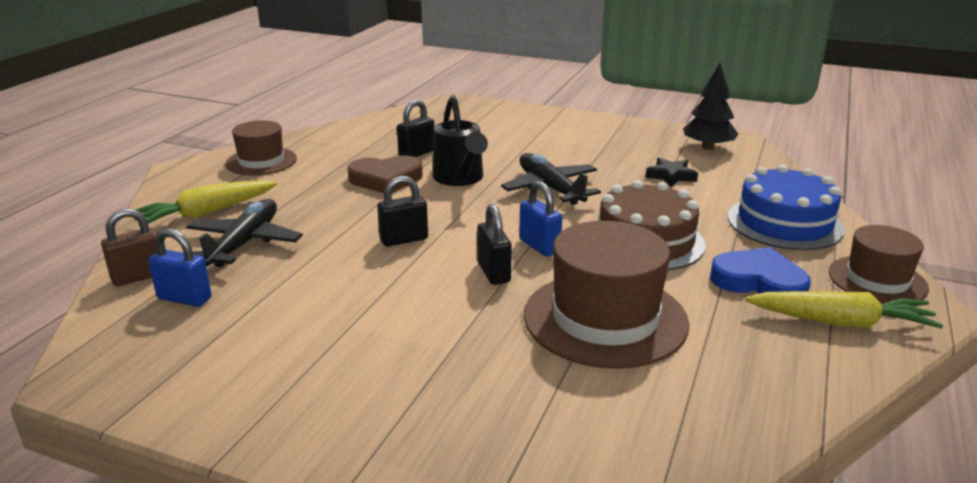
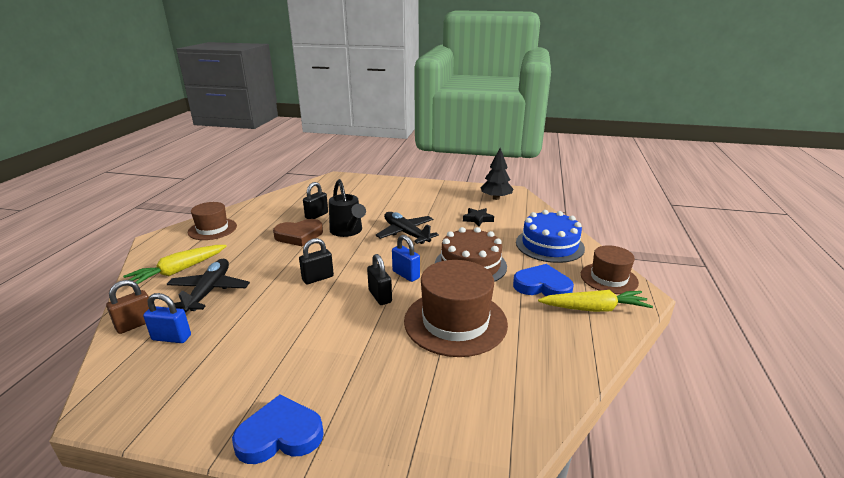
camera: 10 degrees left, 0 degrees up
(315, 439) = (280, 435): none -> blue heart

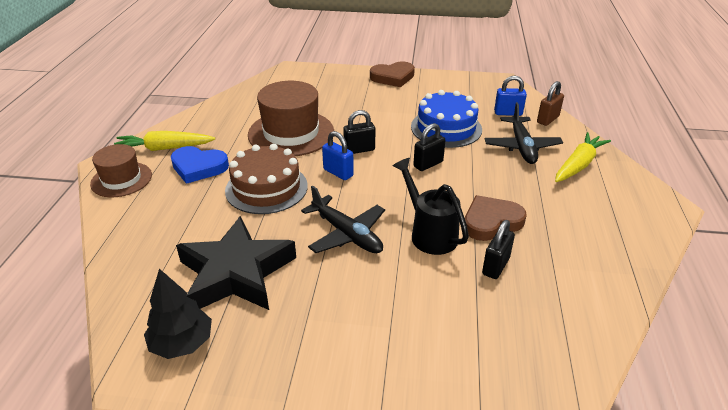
camera: 175 degrees right, 10 degrees up
(212, 229) = (620, 227): brown hat -> none
(280, 435) = (393, 77): blue heart -> brown heart
(380, 296) = (359, 150): black padlock -> black padlock turned 75 degrees counterclockwise
(477, 219) = (236, 273): black star -> black star, size x2.40
(549, 245) = (155, 223): blue cake -> blue cake (446, 128)

